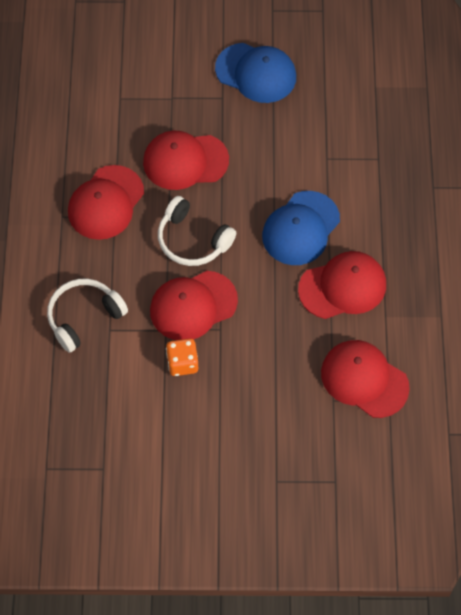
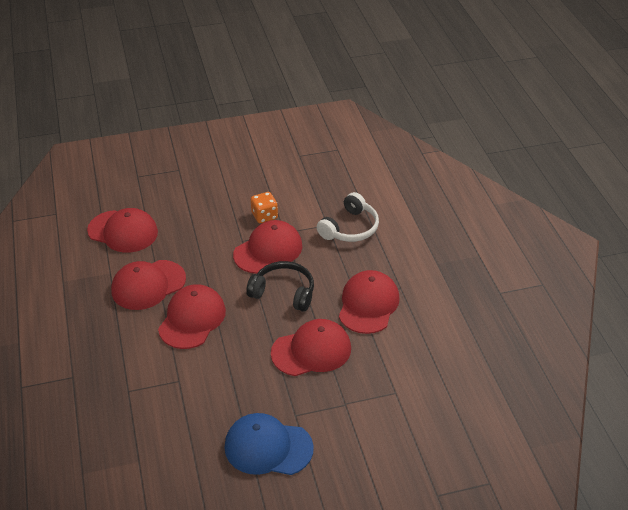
camera: 165 degrees right, 20 degrees down
(192, 240) = (283, 292): white headphones -> black headphones
(301, 228) = (192, 319): blue cap -> red cap

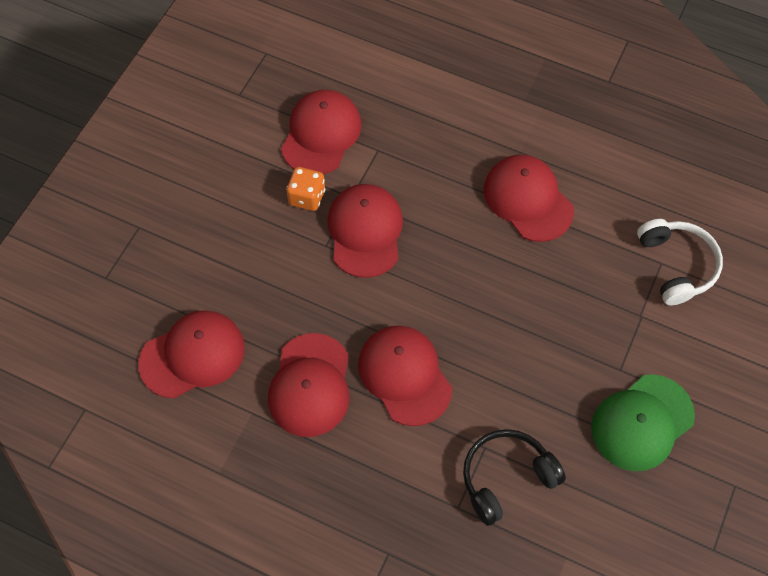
camera: 50 degrees left, 20 degrees up
(268, 447) = (642, 422): blue cap -> green cap
(283, 292) = (443, 261): black headphones -> black headphones (506, 477)
(311, 351) = (547, 295): red cap -> red cap (321, 134)
(350, 228) = (403, 134): white headphones -> white headphones (677, 265)

